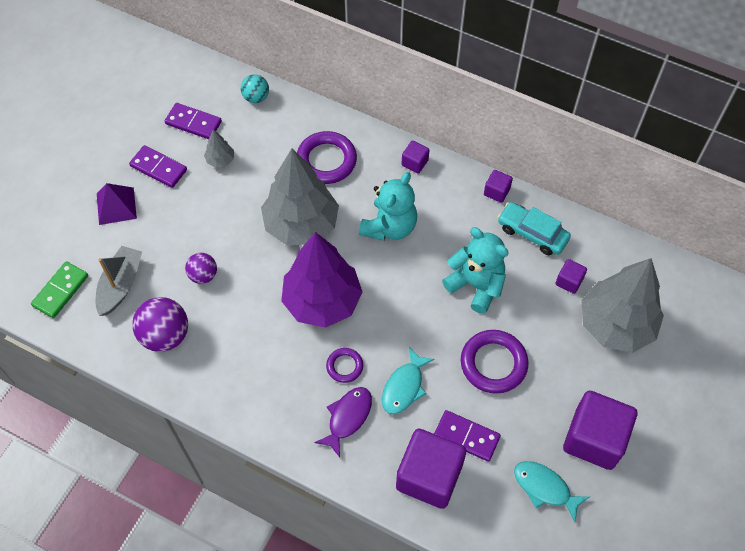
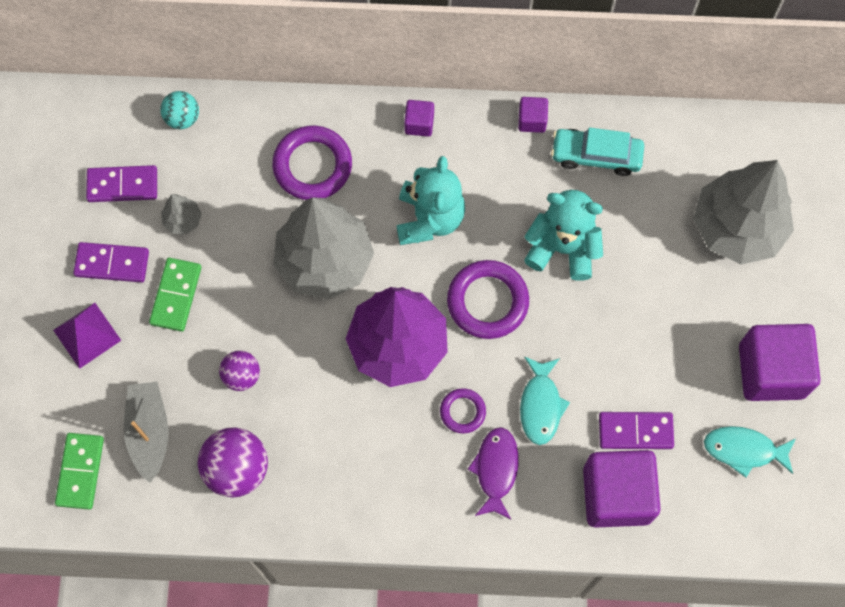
camera: 25 degrees left, 10 degrees up
(188, 205) = (176, 295): none -> green domino
(493, 363) = (625, 333): purple ring -> purple ring (487, 301)
(569, 281) = (663, 197): purple cube -> none

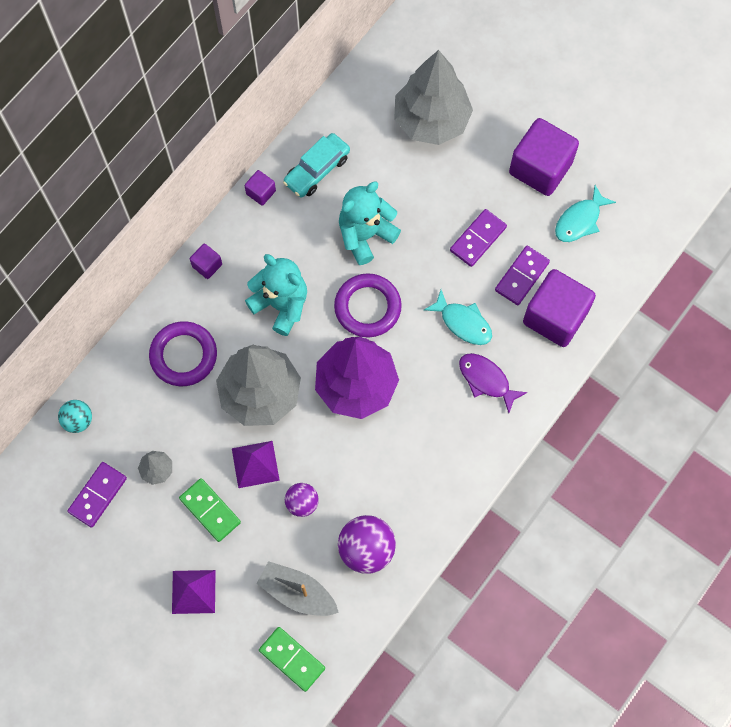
camera: 55 degrees left, 0 degrees up
(112, 264) = (152, 540): purple domino -> purple domino (478, 239)
(250, 305) = (255, 464): none -> purple pyramid
(462, 411) = (432, 374): purple ring -> none

